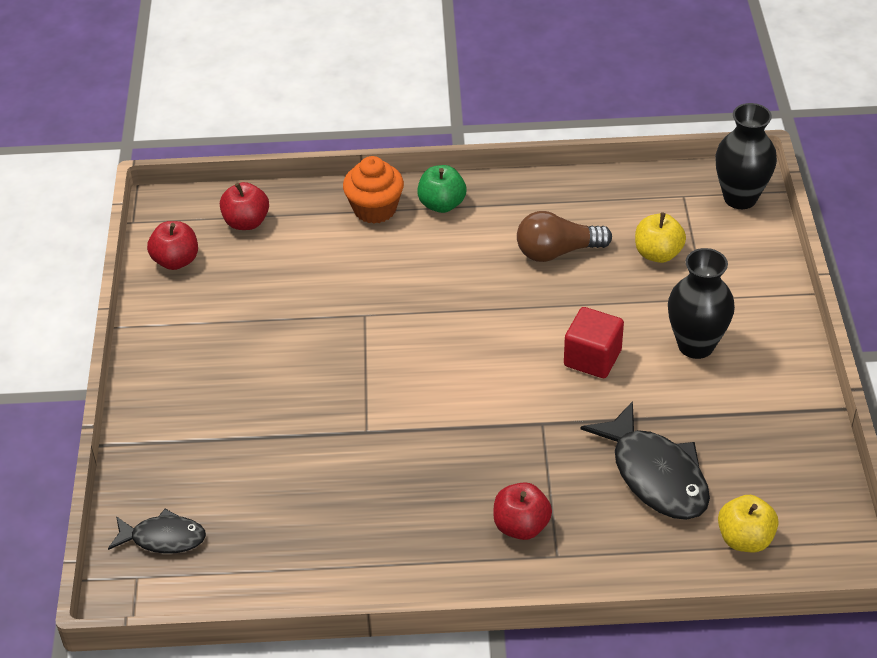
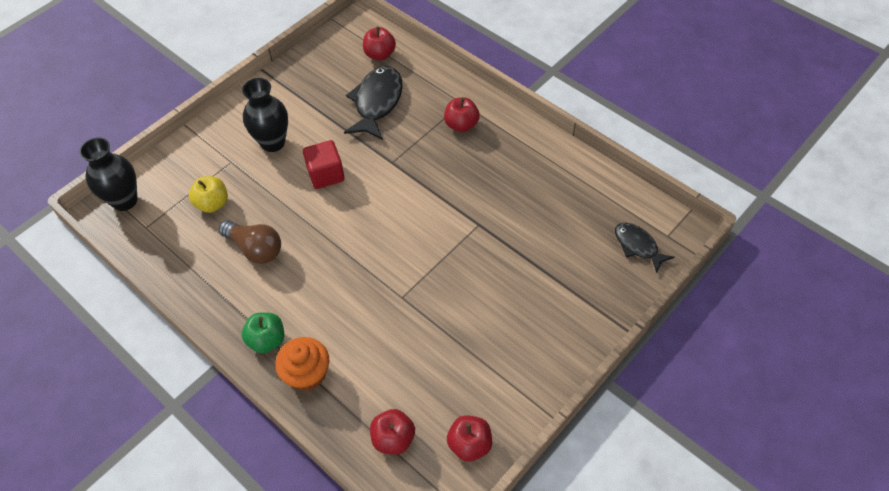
camera: 135 degrees left, 10 degrees up
(745, 539) = (380, 54): yellow apple -> red apple

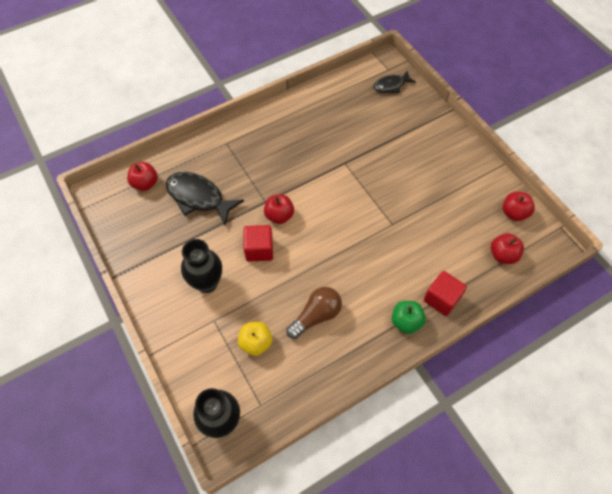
camera: 75 degrees left, 5 degrees up
(307, 374) = (441, 299): orange cupcake -> red cube
(461, 125) = (248, 149): red apple -> red apple (279, 216)

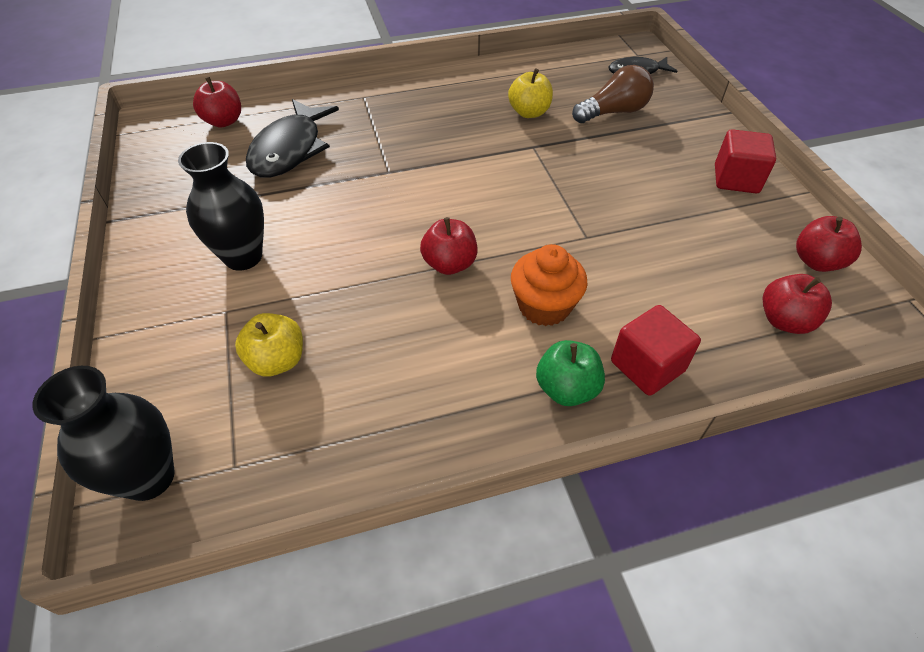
camera: 15 degrees right, 10 degrees down
(198, 197) = (290, 149): black fish -> black fish turned 120 degrees counterclockwise
(259, 249) = (349, 229): red cube -> red cube (736, 179)
(279, 216) = (401, 192): red apple -> red apple (449, 264)
(316, 316) = (402, 342): brown light bulb -> brown light bulb (613, 112)
(334, 135) = (529, 112): none -> yellow apple
(382, 275) = (544, 306): none -> orange cupcake

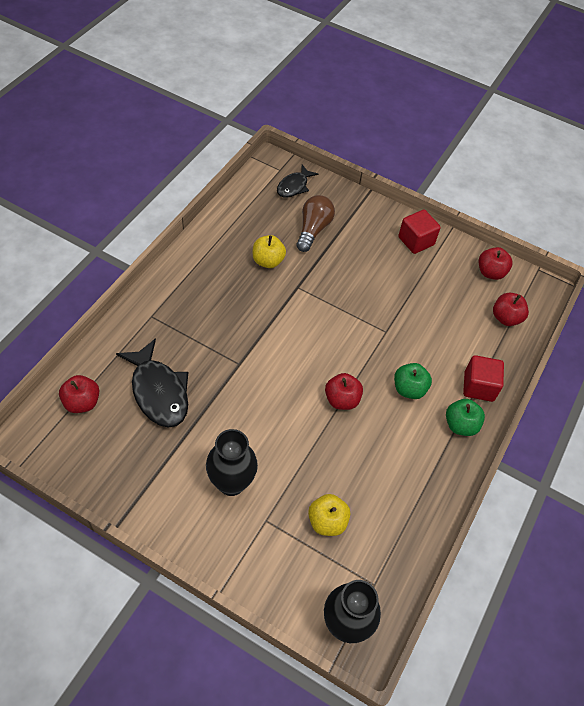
camera: 50 degrees left, 5 degrees up
(544, 306) = (409, 389): orange cupcake -> green apple

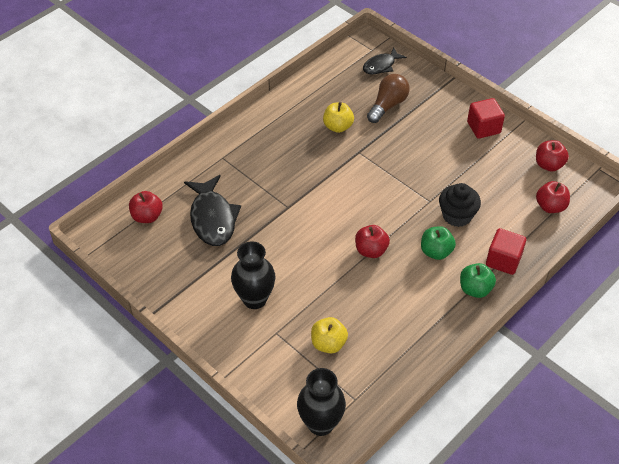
camera: 20 degrees right, 5 degrees down
(418, 343) = (457, 215): none -> black cupcake

